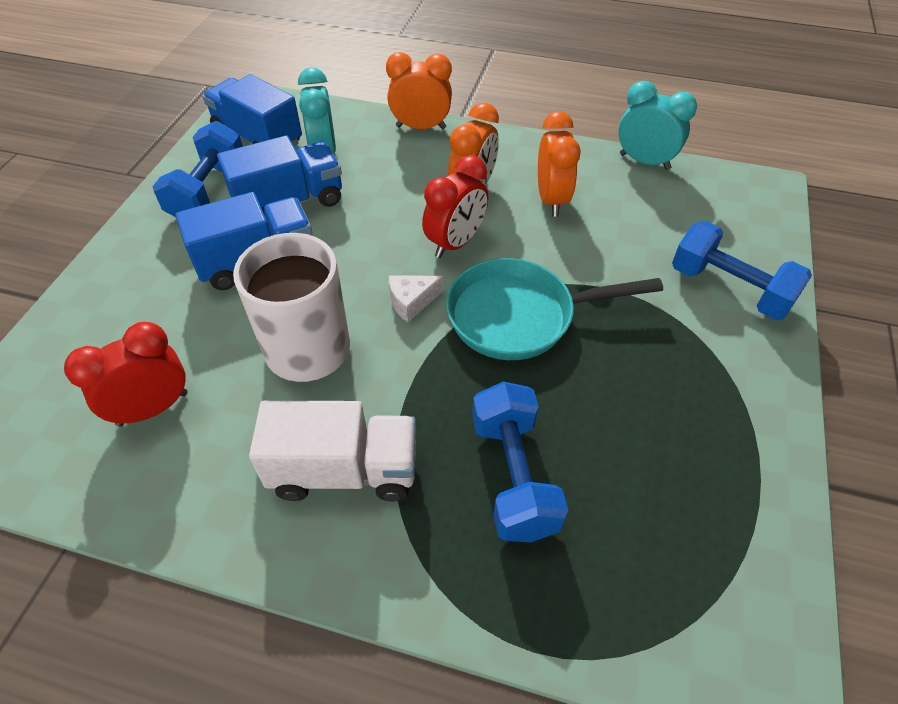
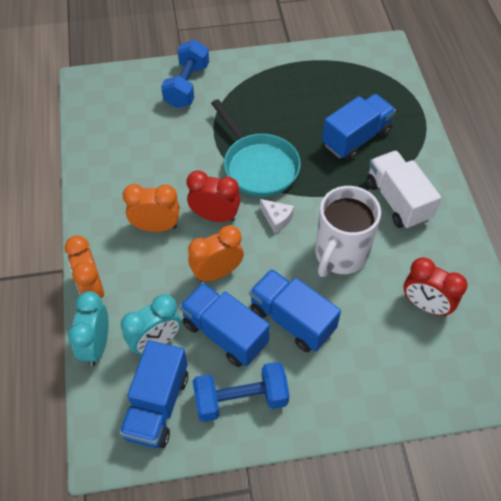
camera: 115 degrees left, 5 degrees up
(513, 476) = (356, 138): blue dumbbell -> blue truck
(551, 200) = (146, 180): orange clock -> orange clock (217, 273)
(644, 162) = (81, 143): turquoise clock -> turquoise clock (96, 345)

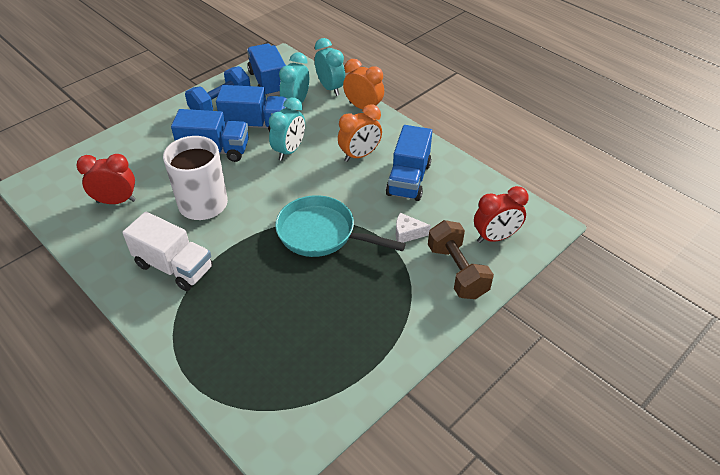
camera: 145 degrees right, 10 degrees down
(187, 86) = (457, 271): blue dumbbell -> brown dumbbell
(215, 216) = (323, 181): red clock -> red clock (495, 237)
(217, 273) = (289, 151): orange clock -> turquoise clock
(277, 219) = (272, 202): white cheese -> white cheese (407, 233)
(356, 138) = (247, 307): blue truck -> blue truck (408, 179)

